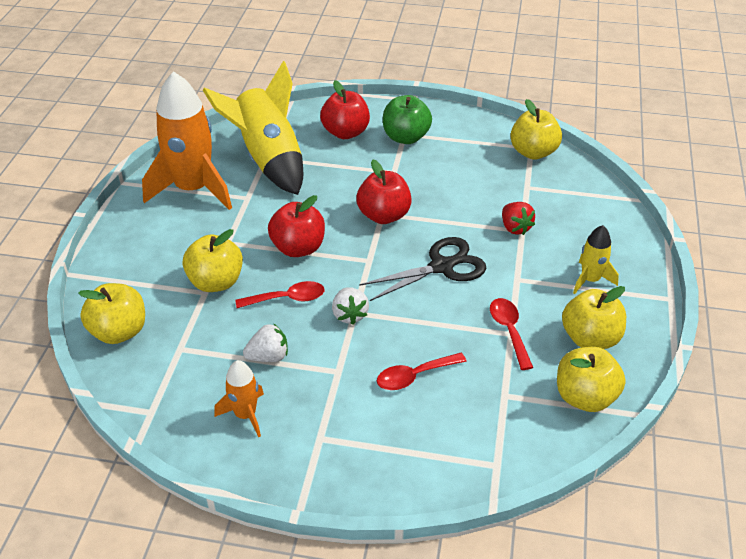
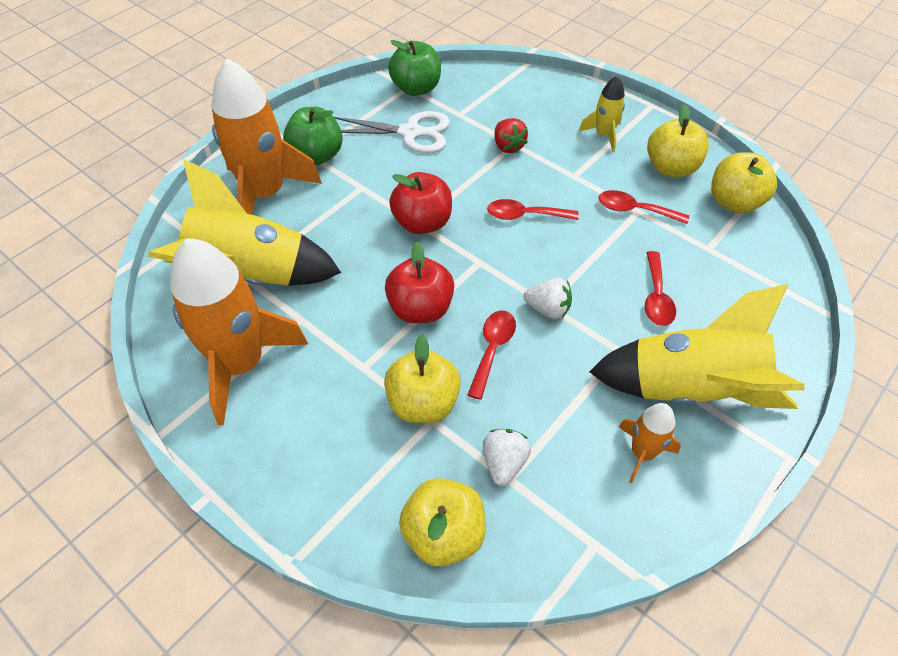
camera: 60 degrees left, 10 degrees up
(268, 356) = (569, 400): white strawberry -> white strawberry (504, 463)
(328, 427) = (691, 389): none -> yellow rocket
(345, 132) = (265, 194): red apple -> orange rocket
(441, 267) = (525, 215): black scissors -> red spoon
(477, 170) = (410, 132): none -> white scissors
(515, 228) = (508, 146): red strawberry -> red strawberry turned 60 degrees clockwise
(533, 152) = (416, 88): yellow apple -> green apple

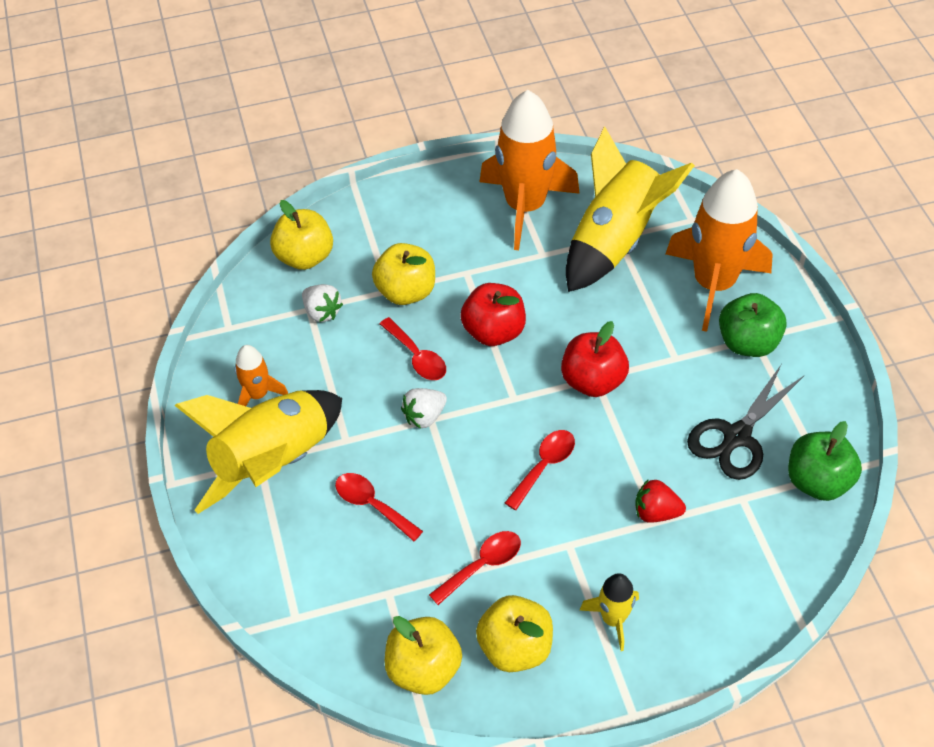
camera: 125 degrees right, 0 degrees up
(410, 132) = (736, 436): white scissors -> black scissors

